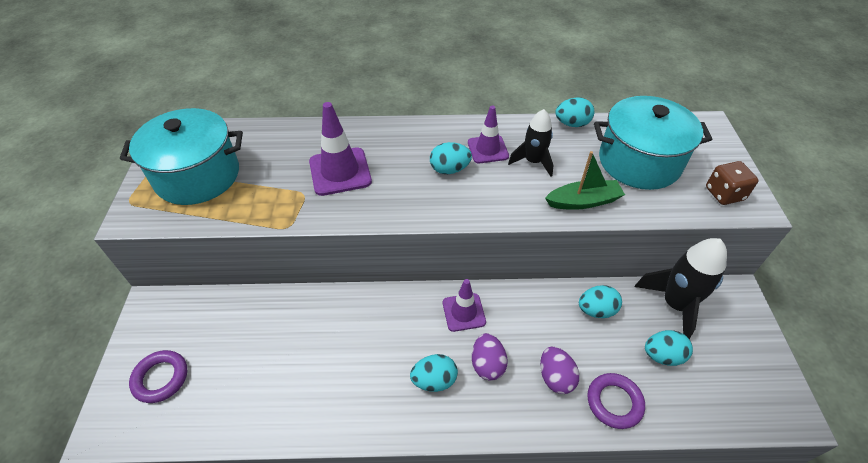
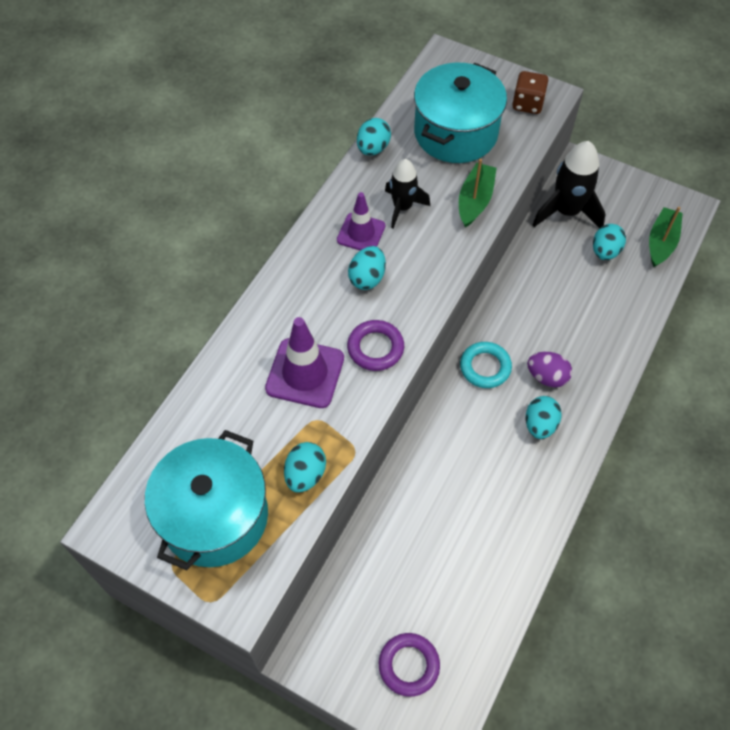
camera: 60 degrees left, 10 degrees up
(463, 312) = (485, 367): purple traffic cone -> turquoise ring
(555, 377) = (584, 335): purple egg -> none
(596, 310) = (540, 268): turquoise egg -> turquoise egg (305, 474)
(614, 402) = (625, 308): purple ring -> purple ring (375, 348)
(722, 404) = (661, 242): none -> green boat

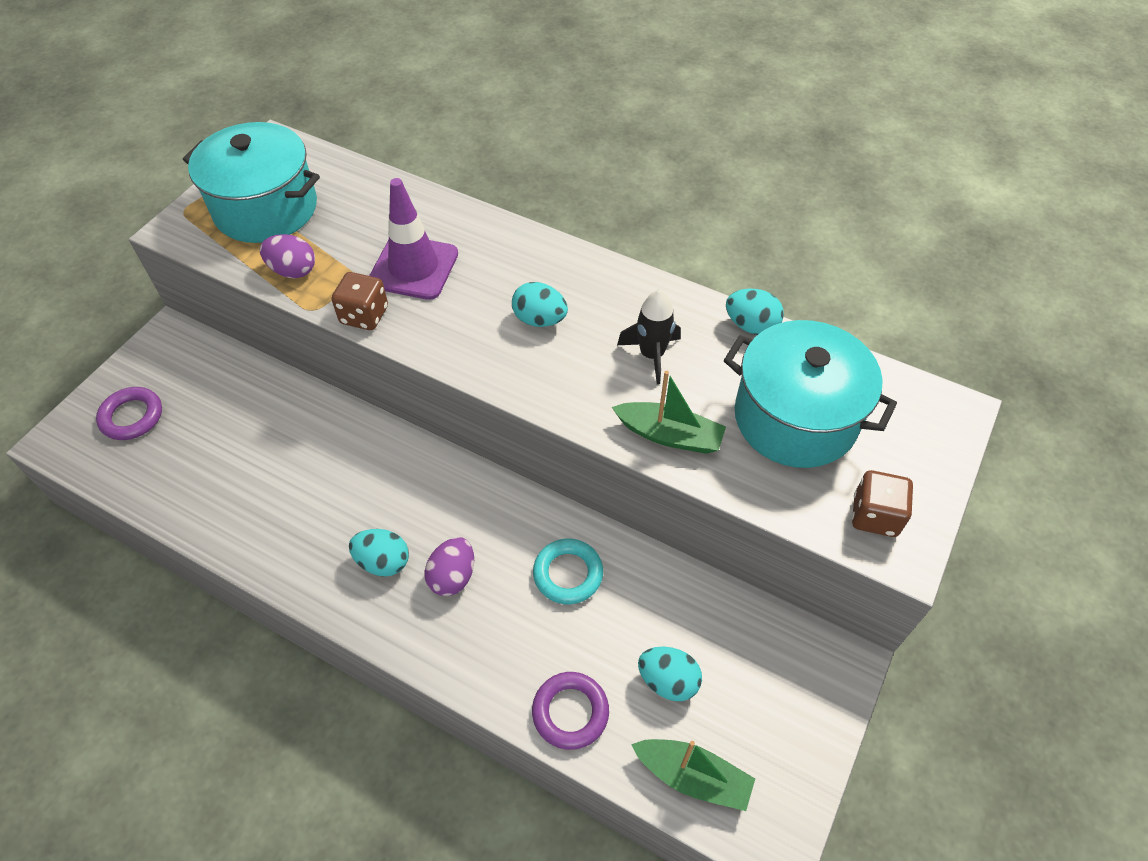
camera: 90 degrees right, 5 degrees down
(305, 474) = (293, 271): turquoise egg -> purple egg
(361, 233) = (608, 314): purple traffic cone -> none
(362, 406) = (364, 315): none -> brown dice
(375, 348) = (439, 327): purple ring -> purple ring (570, 712)
(485, 367) = (473, 504): turquoise ring -> turquoise ring (568, 574)
(566, 212) = (741, 632): black rocket -> none

